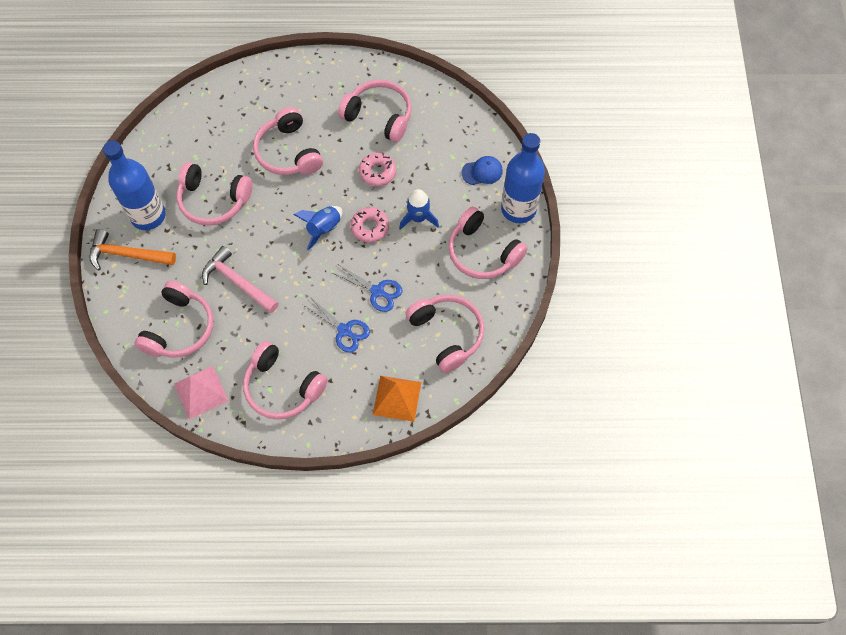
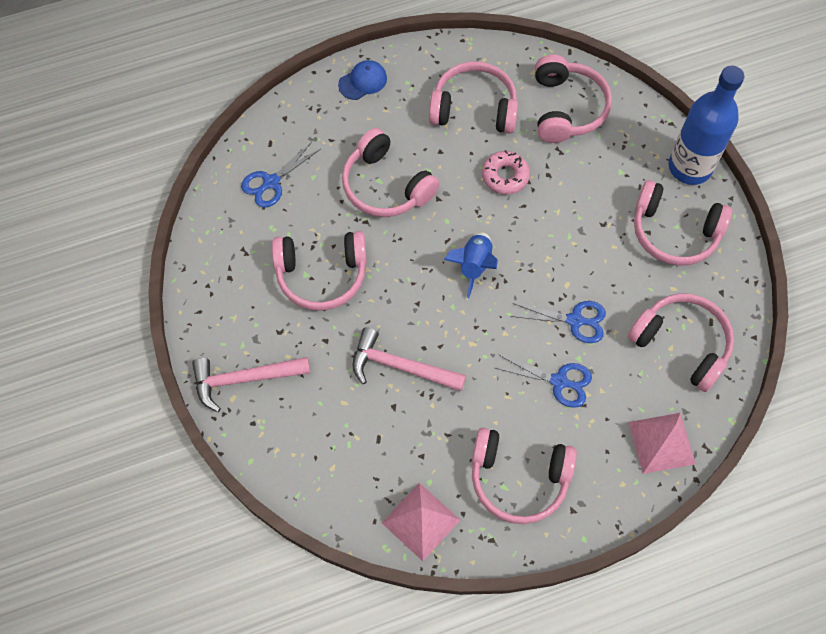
camera: 20 degrees left, 0 degrees up
(127, 255) = (244, 379): orange hammer -> pink hammer
(148, 216) = (248, 321): blue bottle -> none
(179, 328) = (355, 450): pink headphones -> pink headphones (566, 108)
(209, 124) = (271, 182): none -> blue scissors
(370, 227) = (528, 246): pink donut -> none
(397, 398) = (661, 442): orange pyramid -> pink pyramid
(418, 218) = (579, 215): blue rocket -> none
(482, 172) = (627, 136): blue cap -> blue cap (363, 81)

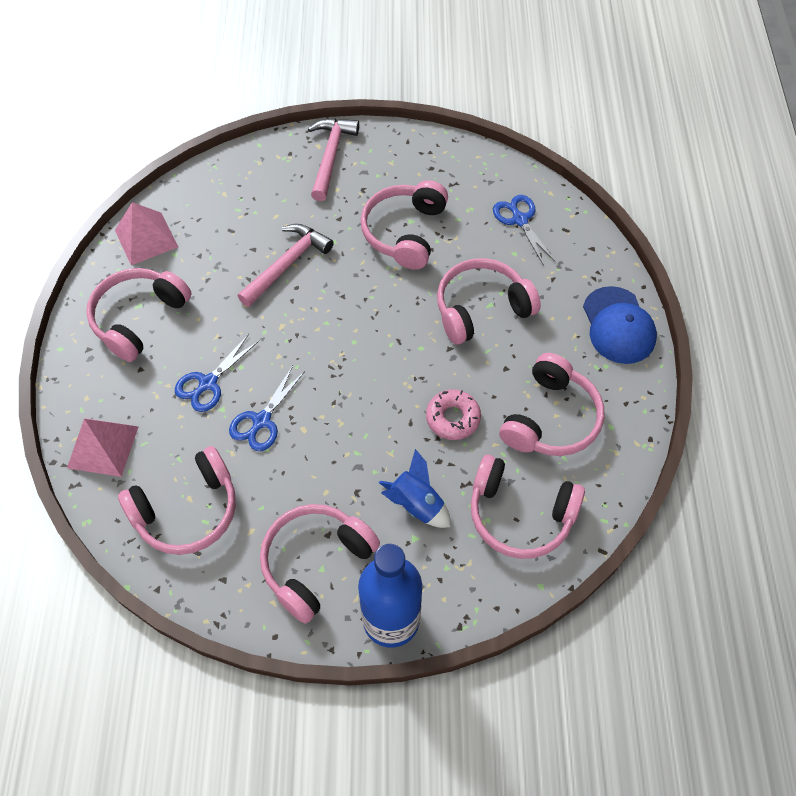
camera: 110 degrees right, 5 degrees down
(363, 81) = (618, 325): blue cap -> blue cap, size x1.58
(474, 266) = (361, 354): blue rocket -> blue rocket (416, 504)

